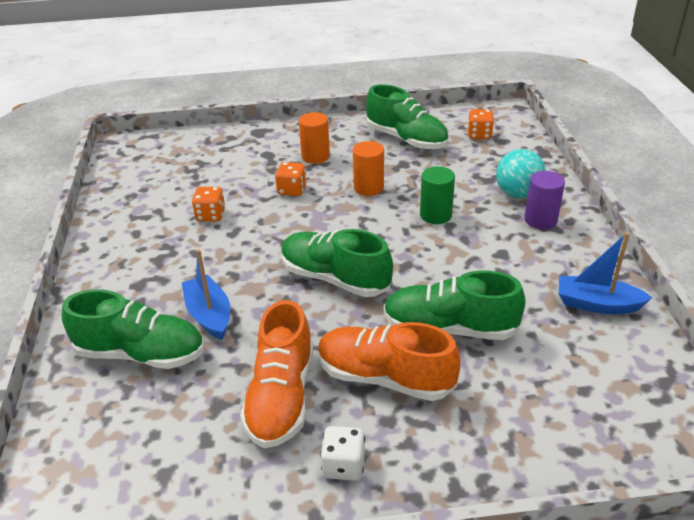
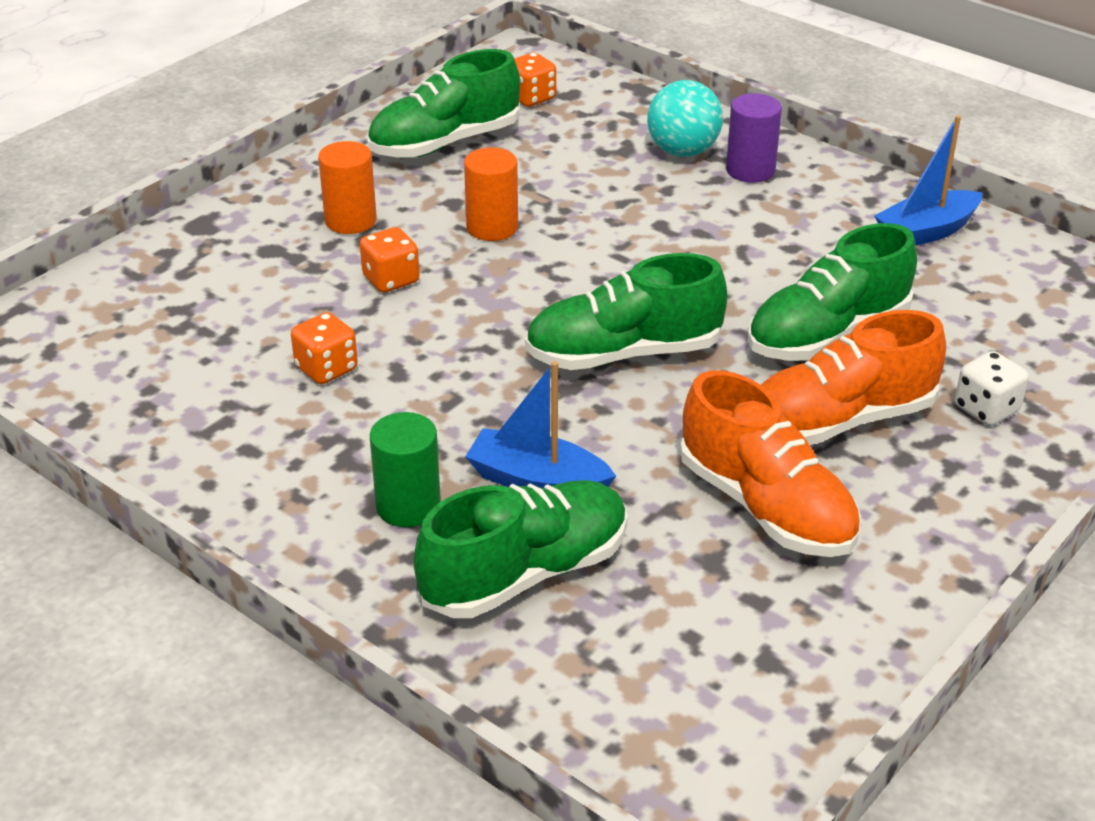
camera: 45 degrees left, 0 degrees up
(343, 465) = (927, 524): white dice -> white dice (986, 409)
(406, 139) = (444, 143): green shoe -> green shoe turned 150 degrees clockwise
(435, 215) = (627, 221): green cylinder -> green cylinder (408, 506)

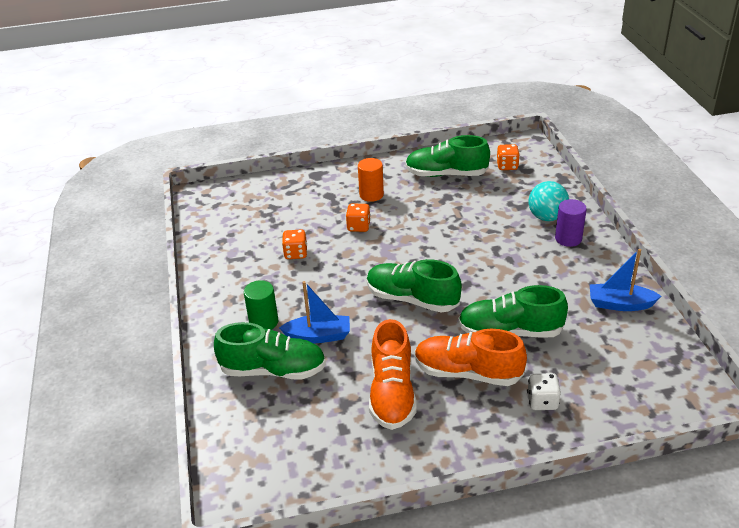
camera: 40 degrees right, 0 degrees up
(492, 227) = (423, 220): orange cylinder -> none
(537, 481) = (318, 336): blue boat -> blue boat turned 120 degrees clockwise

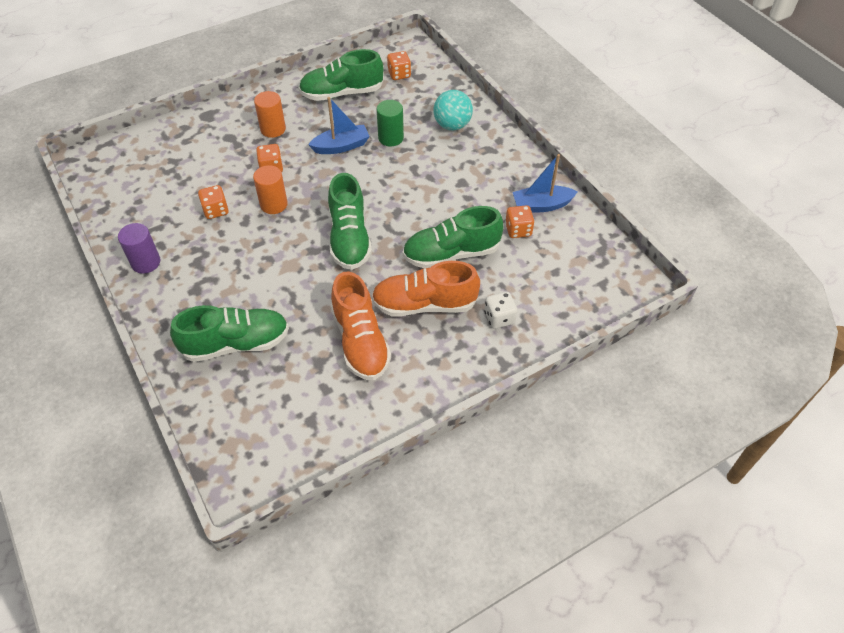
camera: 20 degrees left, 15 degrees up
(264, 322) = (208, 294): green cylinder -> green cylinder (391, 138)
(318, 336) = (270, 297): blue boat -> blue boat (341, 146)
(350, 257) = (274, 204): none -> orange cylinder
(412, 299) = (349, 238): green shoe -> green shoe turned 105 degrees counterclockwise
(568, 239) = (478, 145): purple cylinder -> purple cylinder (146, 262)
(587, 323) = (518, 230): none -> orange dice

